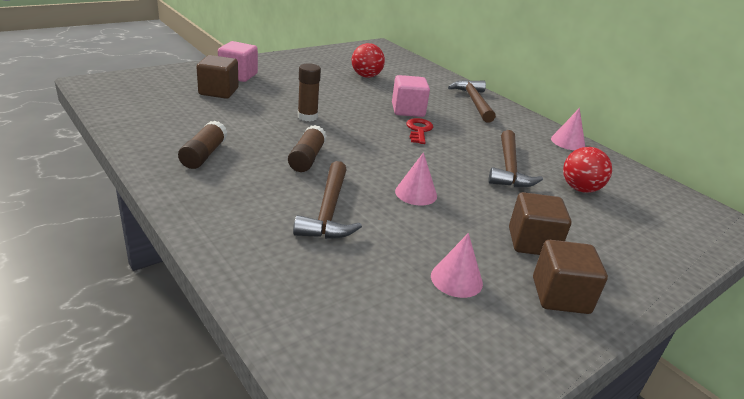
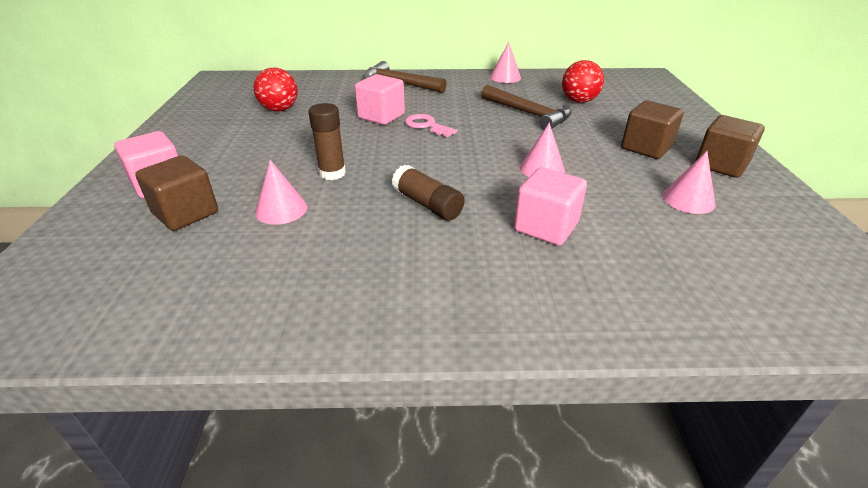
camera: 50 degrees left, 5 degrees up
(204, 154) = (351, 277): brown glue stick -> none
(249, 114) = (281, 209): none -> pink cone
(328, 211) = (546, 227): brown hammer -> pink cube
(419, 130) = (426, 126): red key -> pink key

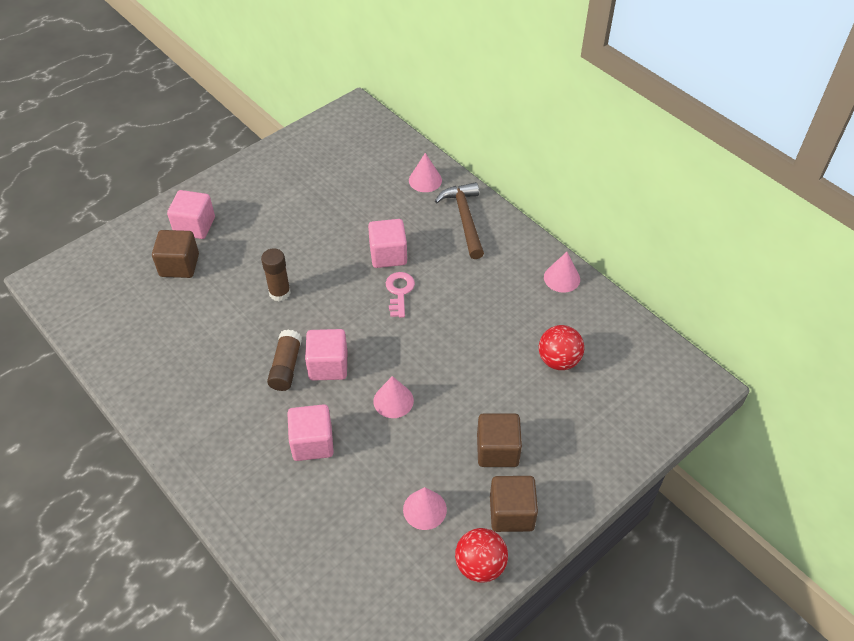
camera: 50 degrees right, 15 degrees up
(279, 109) = (340, 191): red ball -> red ball (480, 565)
(281, 209) = (219, 302): pink cone -> pink cone (425, 180)
(458, 183) = (328, 365): none -> pink cube
(528, 114) = (490, 340): brown hammer -> none

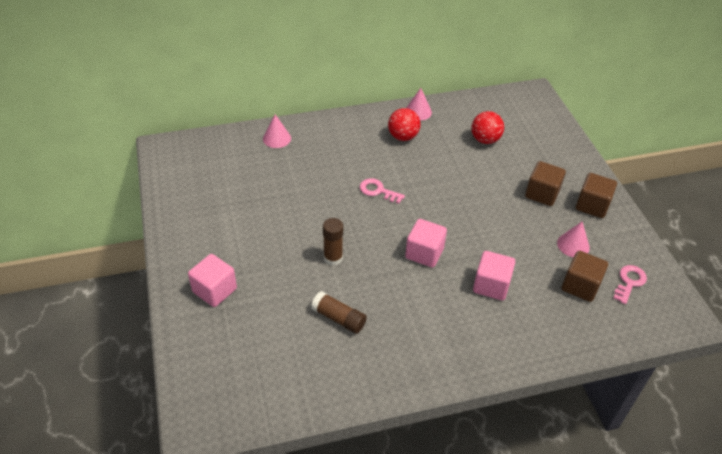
camera: 65 degrees left, 5 degrees down
(179, 265) = (254, 315): brown cube -> brown cube (580, 286)
(286, 366) = (411, 278): brown glue stick -> brown glue stick (338, 318)
(388, 255) = (337, 184): pink cube -> none
(393, 401) = (476, 229): pink cone -> none
(394, 590) = (629, 282): none -> pink key
(465, 219) = (332, 133): brown hammer -> none
(480, 565) = (624, 234): red ball -> red ball (403, 137)

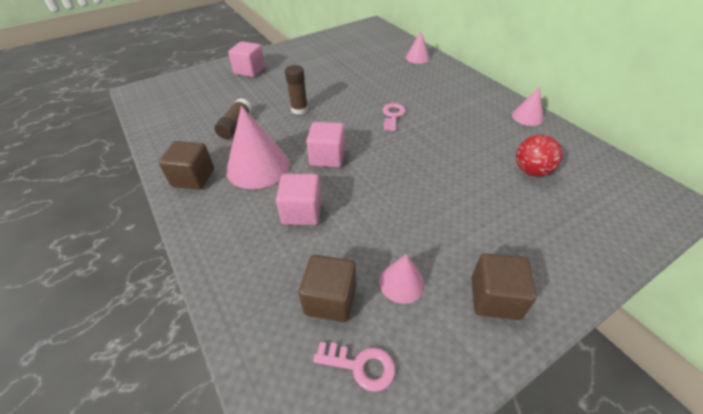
camera: 75 degrees right, 0 degrees up
(403, 137) = (479, 115): red ball -> none
(419, 307) = (258, 166): none -> pink cone
(542, 194) = (477, 237): brown cube -> brown cube (193, 178)

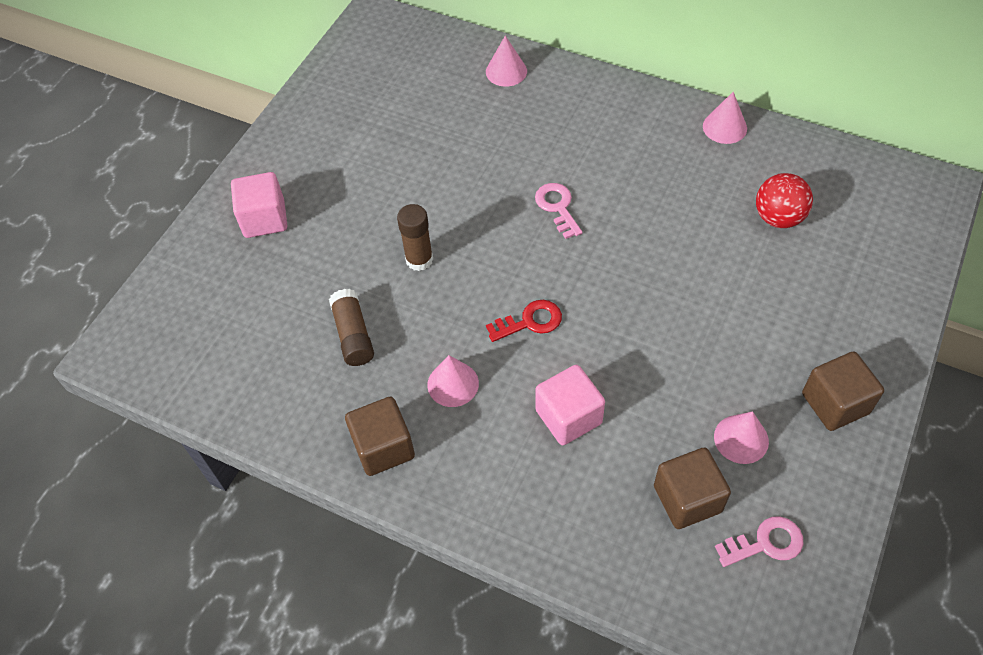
camera: 30 degrees left, 10 degrees up
(258, 166) = (453, 384): pink cone -> pink cone, size x0.54
(327, 157) = (530, 321): pink cube -> red key

